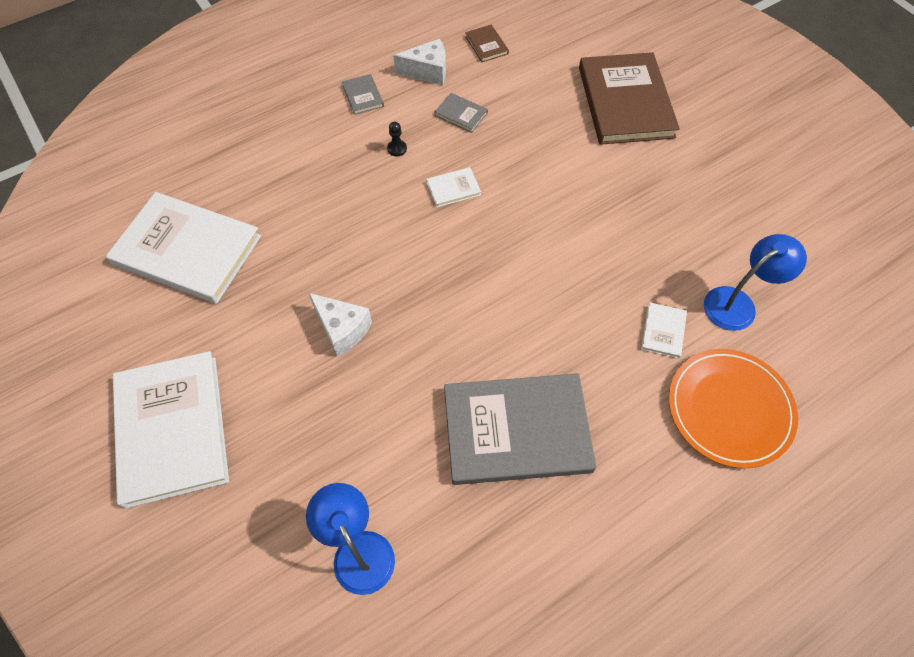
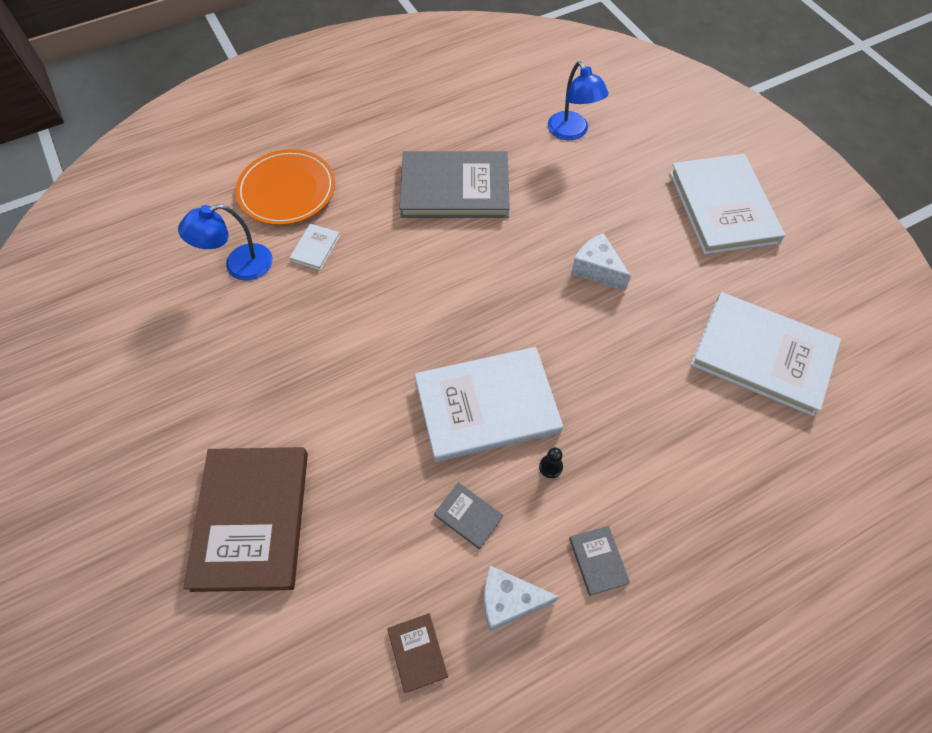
camera: 175 degrees left, 0 degrees up
(453, 189) = (487, 406): white book -> white book, size x2.44

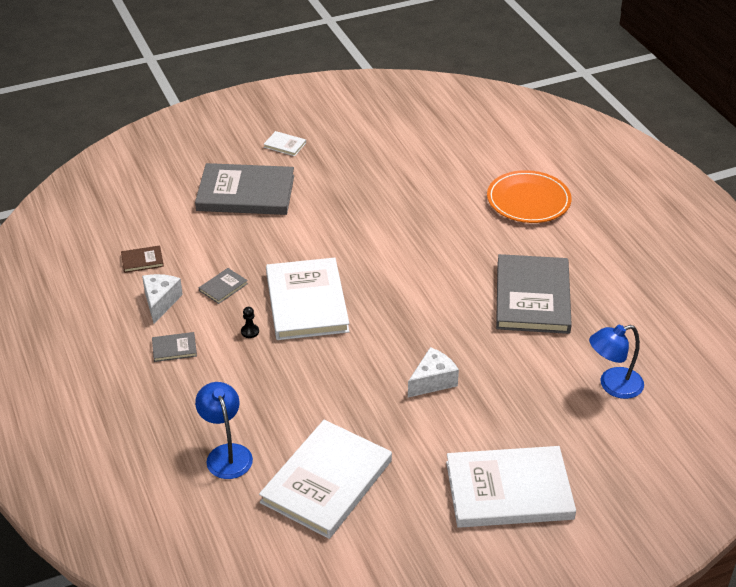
camera: 95 degrees right, 20 degrees down
(239, 266) = (450, 179): blue lamp -> blue lamp (226, 454)
(251, 519) = (246, 193): brown book -> grey book
(315, 248) = (466, 216): white book -> white book (285, 145)

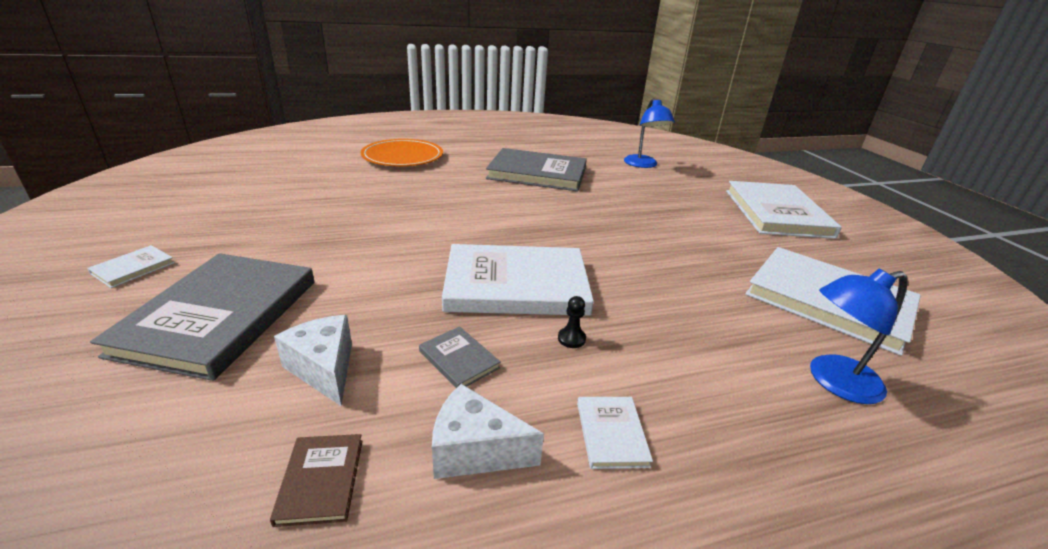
camera: 85 degrees left, 10 degrees down
(174, 348) = (611, 433): grey book -> white book
(433, 381) = (652, 226): white cheese -> white cheese (324, 369)

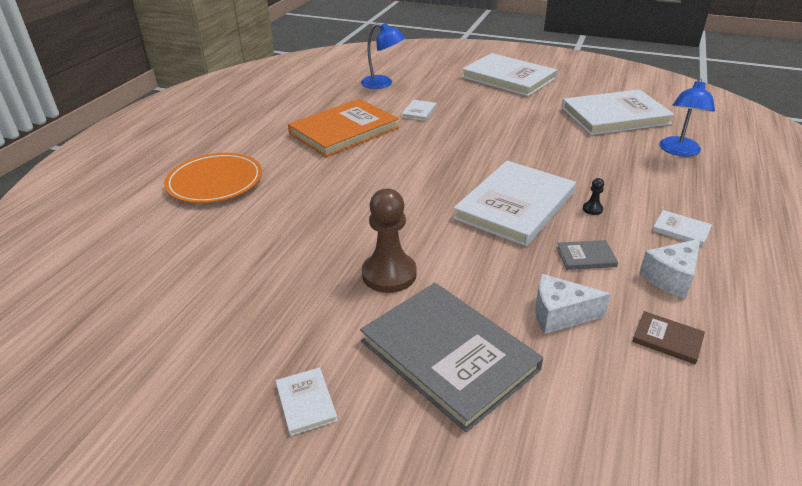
camera: 50 degrees left, 5 degrees up
(331, 253) = (389, 274): none -> brown pawn
(537, 173) = (344, 131): grey book -> orange book
(622, 191) = (419, 112): none -> white book

